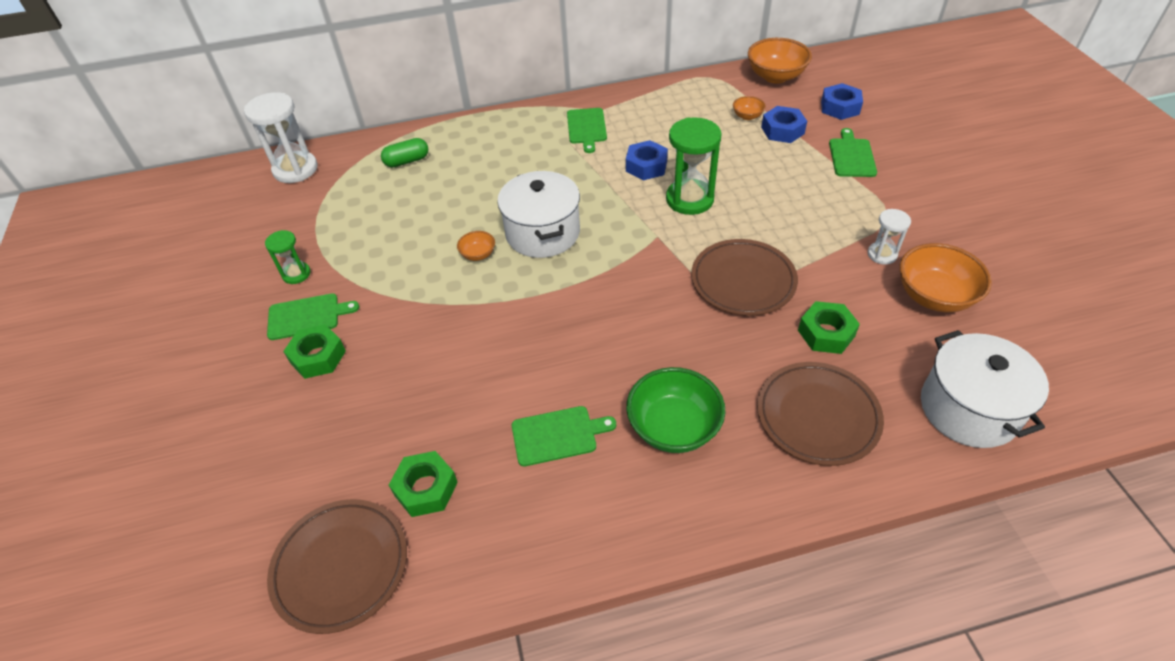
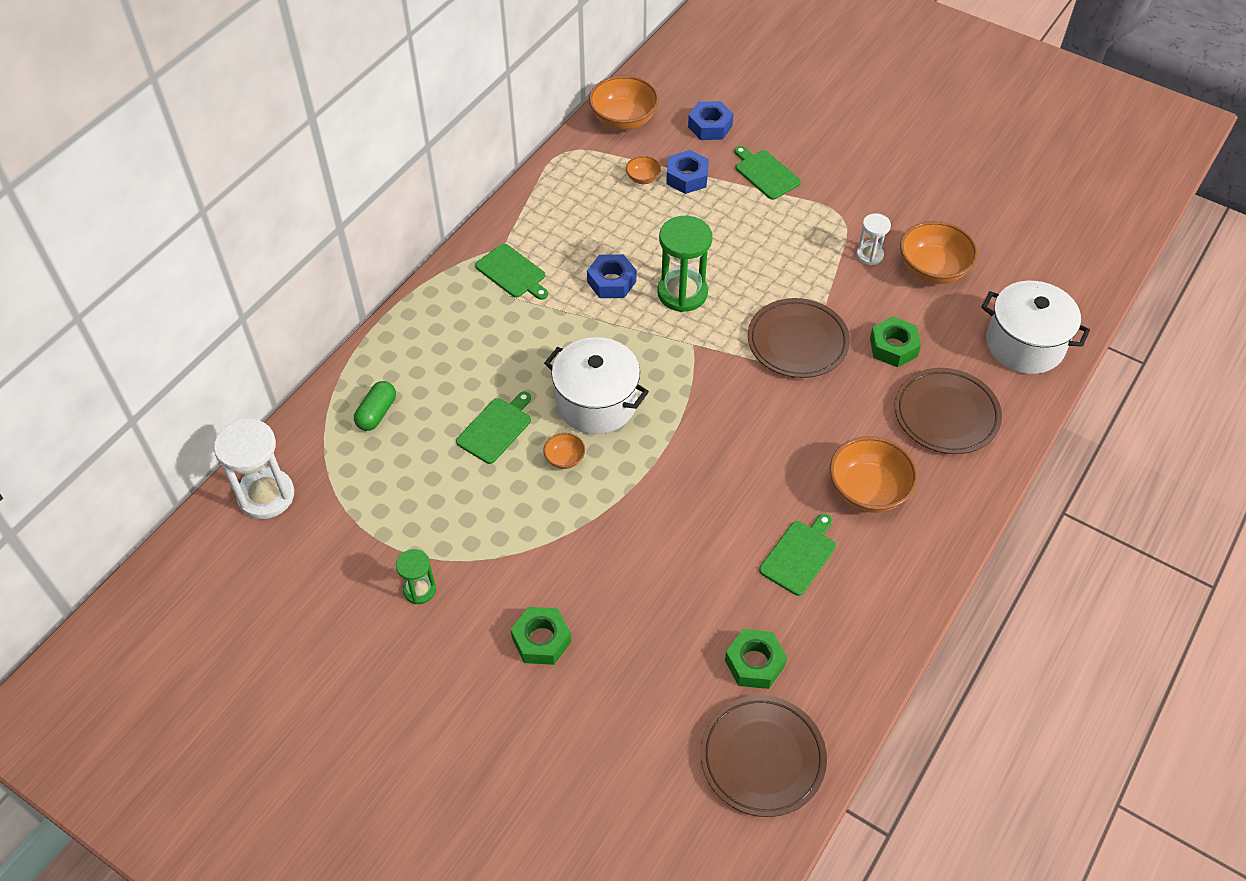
camera: 45 degrees left, 5 degrees up
(307, 316) = (484, 616): green cutting board -> green cutting board (496, 428)
(673, 427) = (868, 490): green bowl -> orange bowl

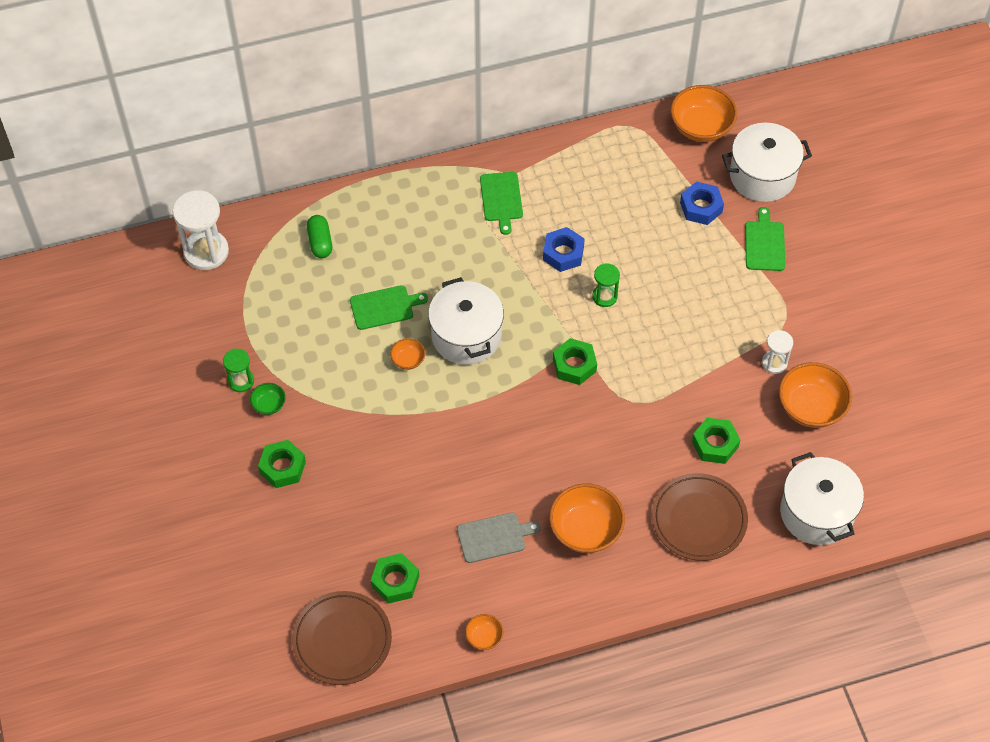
camera: 40 degrees right, 5 degrees up
(377, 413) = (320, 242): green capsule -> green capsule turned 75 degrees counterclockwise
(470, 592) = (269, 405): none -> green bowl
(643, 178) = (667, 186): orange bowl -> orange bowl (484, 637)
(682, 293) = (604, 296): green hourglass -> green hourglass, size x0.55
(710, 126) = (762, 176): blue nut -> white pot
(715, 363) = (574, 365): none -> green nut
(797, 342) = (649, 391): brown plate -> none
(799, 555) = (494, 537): green cutting board -> grey cutting board

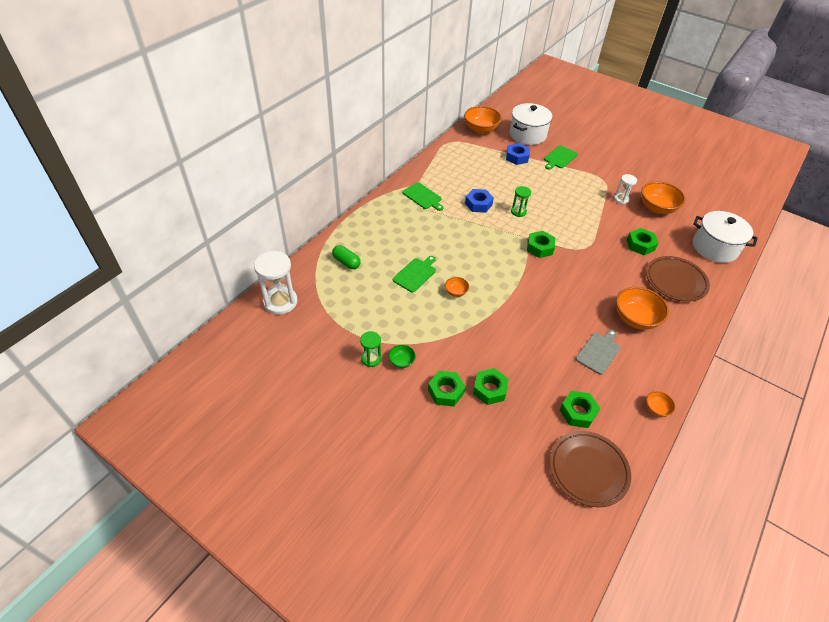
camera: 40 degrees left, 10 degrees down
(329, 496) = (489, 389): none -> green nut
(466, 335) = (473, 264): white pot -> none
(764, 243) = (559, 158): green cutting board -> green cutting board turned 105 degrees counterclockwise

